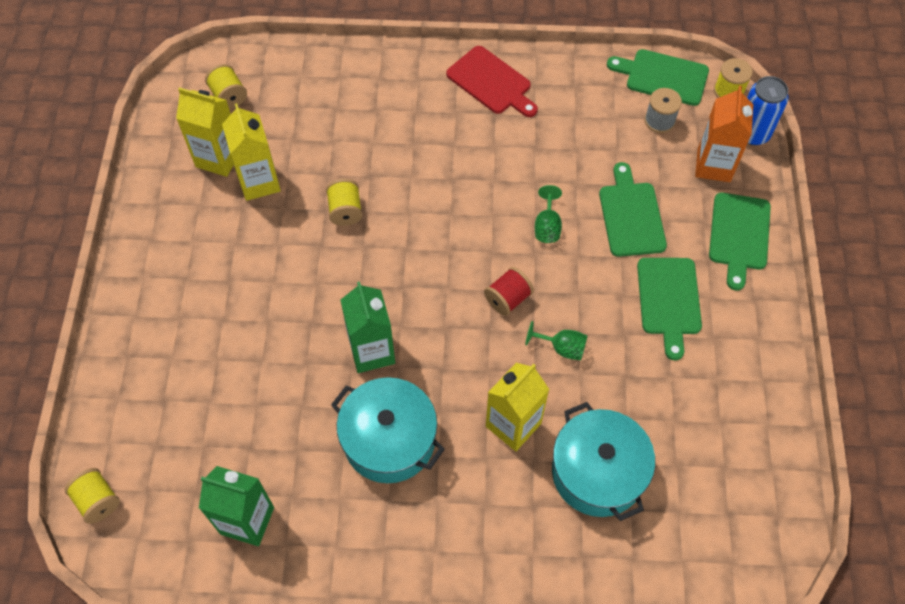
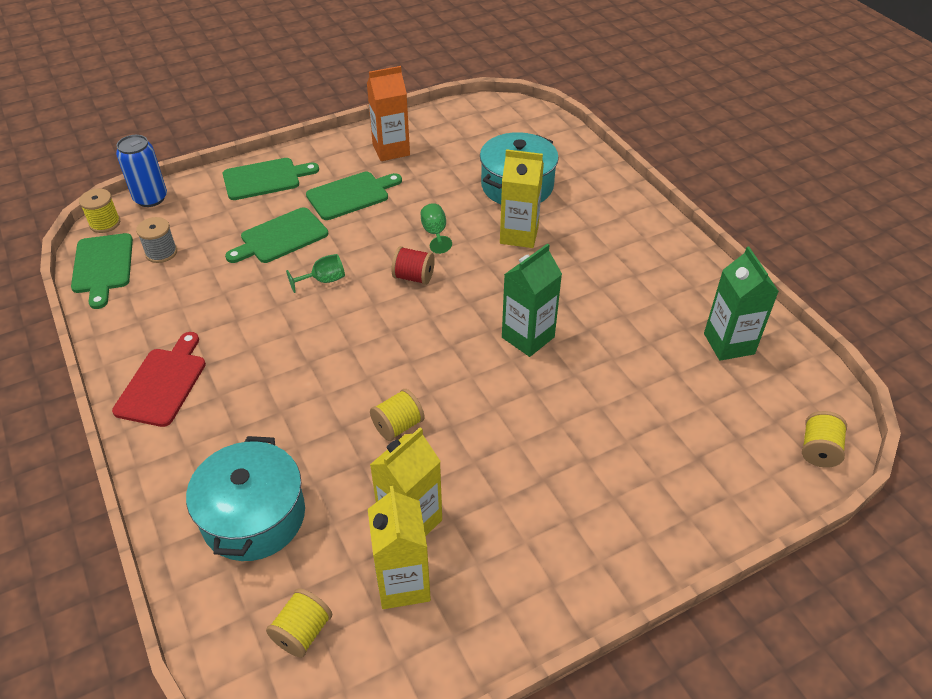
camera: 120 degrees left, 15 degrees down
(389, 440) = (591, 293): turquoise pot -> turquoise pot (253, 516)
(713, 165) = (198, 209): orange carton -> orange carton (391, 150)

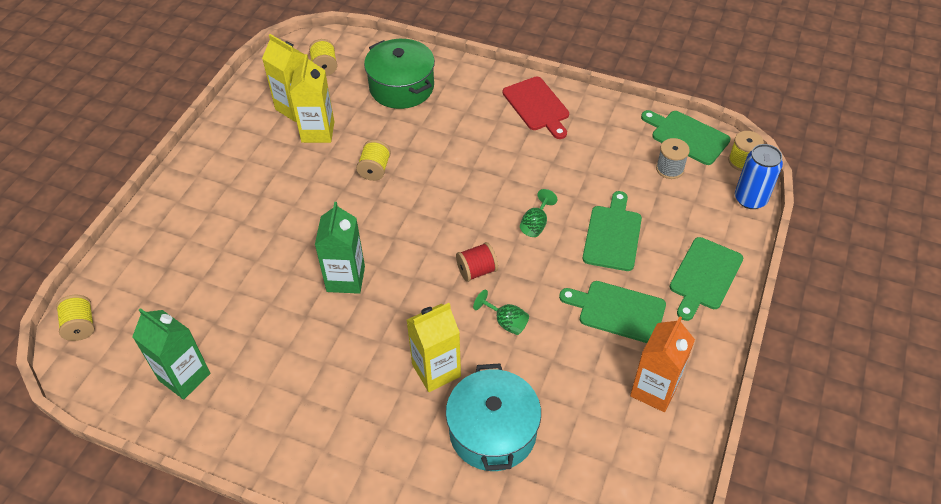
camera: 140 degrees right, 5 degrees up
(253, 516) = (401, 87): turquoise pot -> green pot
(351, 195) = (617, 311): green cutting board -> green cutting board turned 90 degrees clockwise

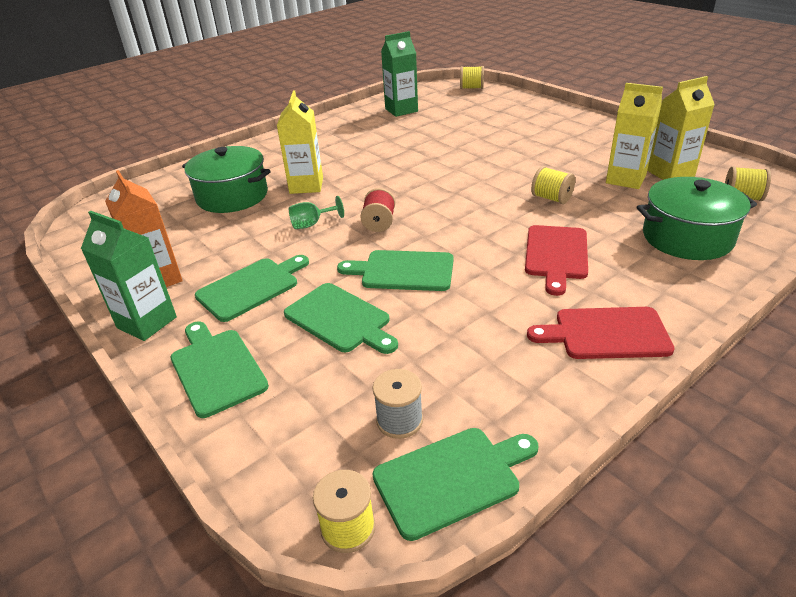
camera: 120 degrees right, 15 degrees down
(345, 279) = (429, 166): green carton -> green carton (147, 322)
(463, 146) = (556, 255): none -> red cutting board
(493, 431) = (232, 196): turquoise pot -> green pot
(535, 224) = (403, 271): green goblet -> green cutting board
(750, 199) = (271, 489): blue can -> none

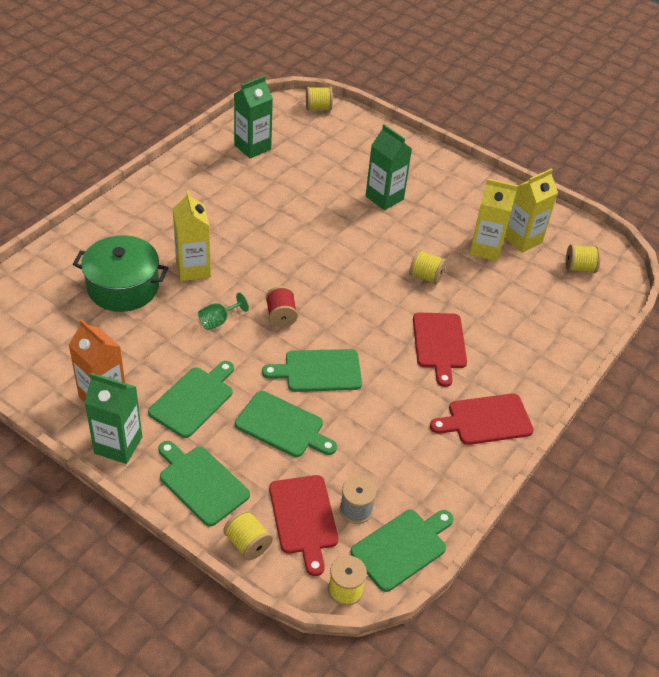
camera: 20 degrees left, 10 degrees up
(238, 445) = (247, 543): none -> yellow spool
(325, 423) = (304, 518): none -> red cutting board
(519, 142) = (384, 198): none -> green carton
(687, 237) = (538, 317): green pot -> none

